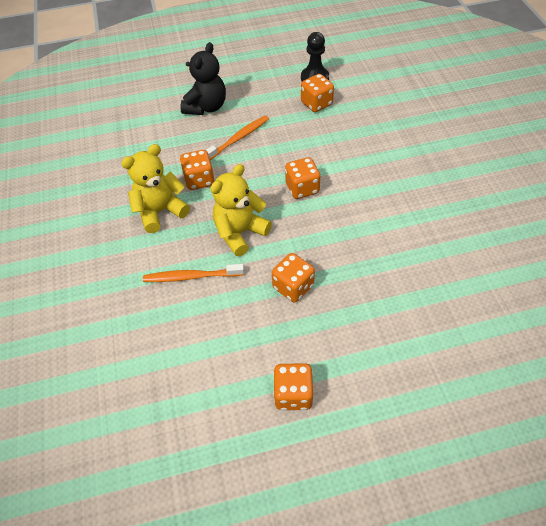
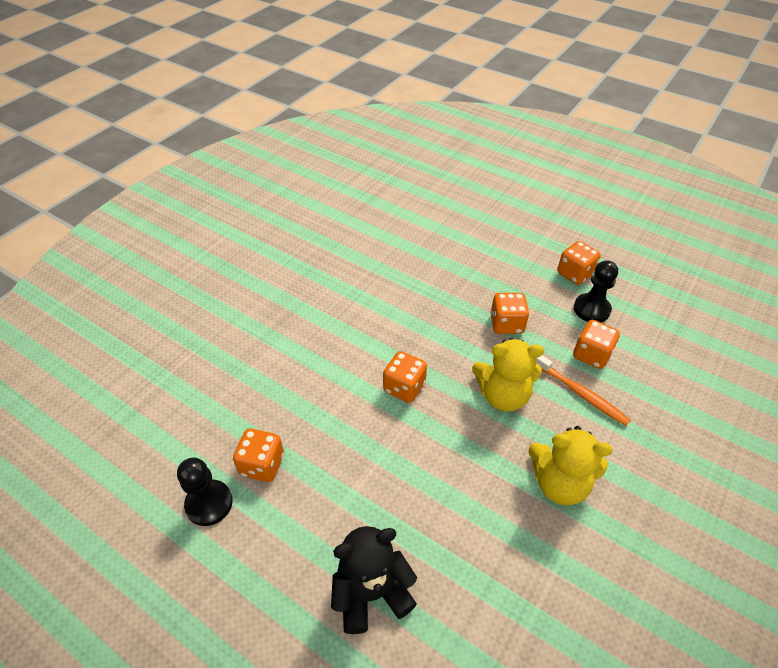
camera: 135 degrees left, 5 degrees down
(199, 180) = (486, 484): orange dice -> orange dice (591, 355)
(238, 138) = (392, 500): orange toothbrush -> none
(244, 363) = (591, 309): none -> black pawn

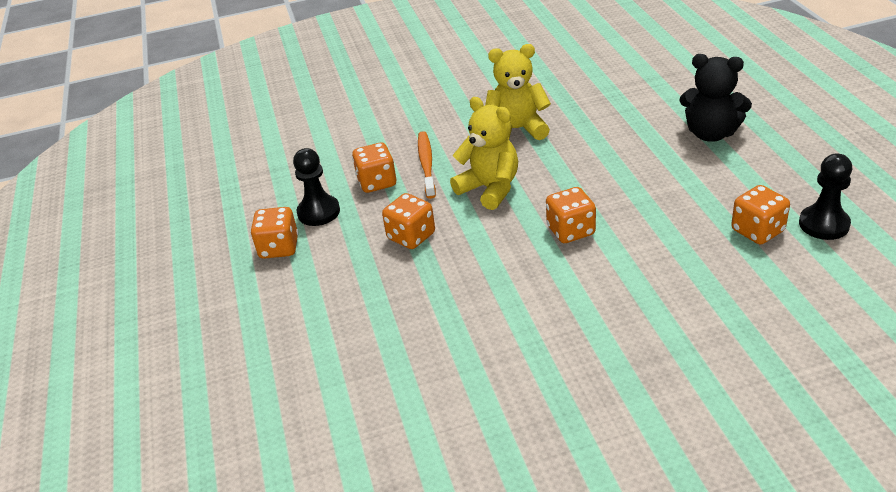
camera: 135 degrees left, 10 degrees down
(559, 483) = (517, 130): yellow teddy bear -> yellow teddy bear turned 60 degrees counterclockwise

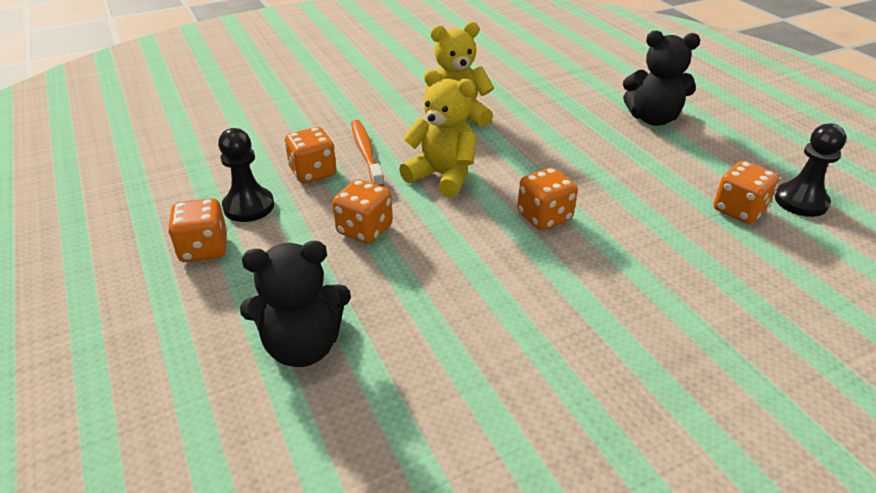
camera: 15 degrees left, 0 degrees up
(345, 330) = (303, 346): none -> black teddy bear

